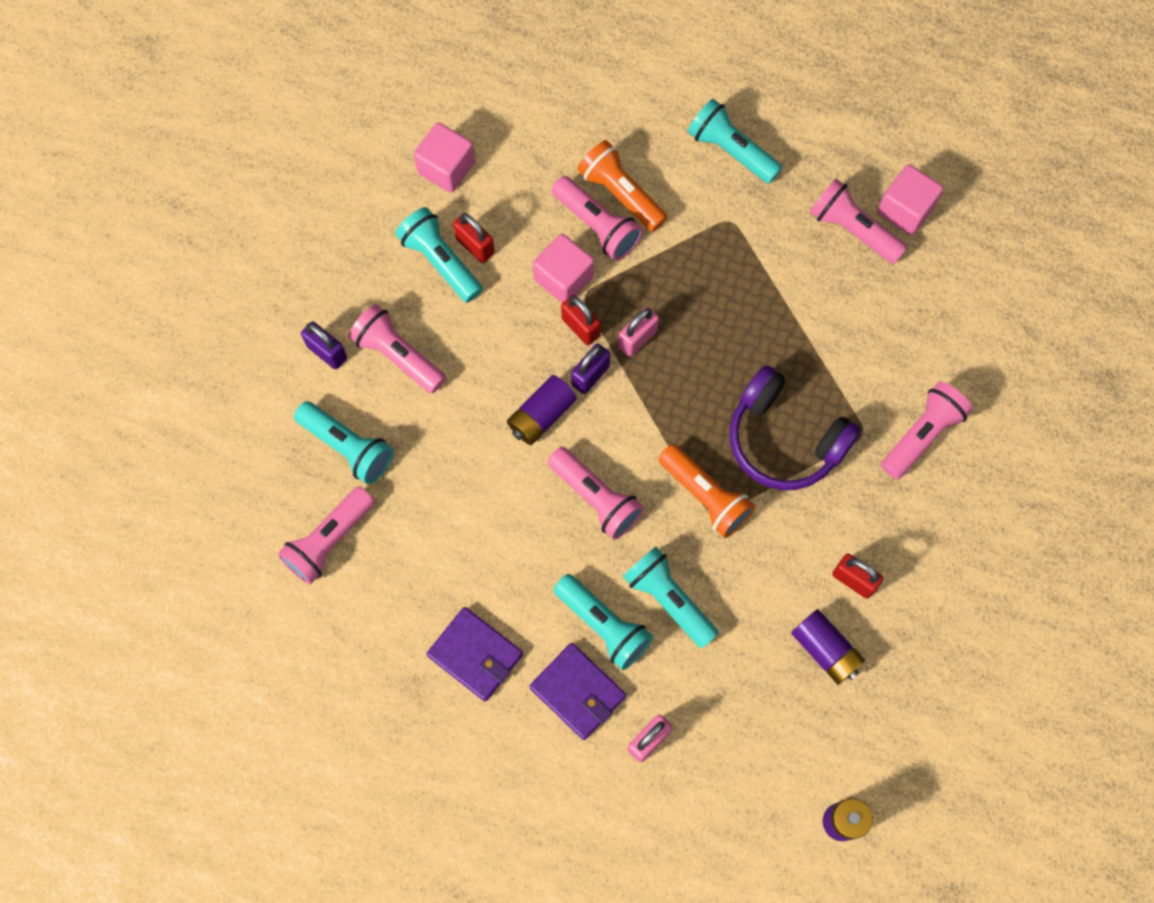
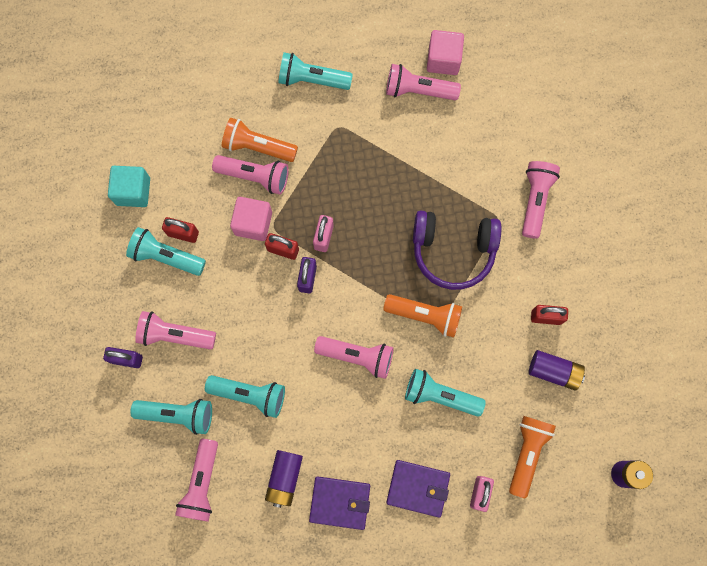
camera: 30 degrees left, 5 degrees up
(446, 168) = (133, 191): pink cube -> turquoise cube
(541, 415) = (291, 322): purple battery -> purple battery (284, 478)
(603, 625) = (409, 436): turquoise flashlight -> turquoise flashlight (249, 395)
(734, 727) = (527, 453): none -> orange flashlight

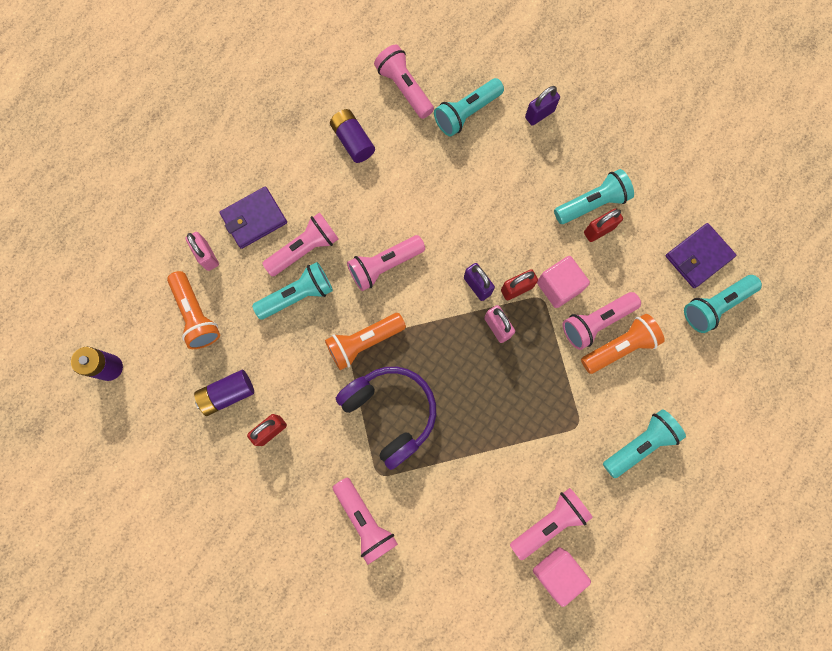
camera: 135 degrees right, 0 degrees up
(133, 191) = (667, 225): turquoise cube -> none
(175, 335) = (525, 159): pink flashlight -> pink flashlight (304, 249)
(249, 395) = (432, 170): turquoise flashlight -> turquoise flashlight (715, 305)
(340, 502) = (300, 161): purple wallet -> purple wallet (698, 257)
(453, 251) = (390, 413): purple headphones -> purple headphones turned 90 degrees clockwise

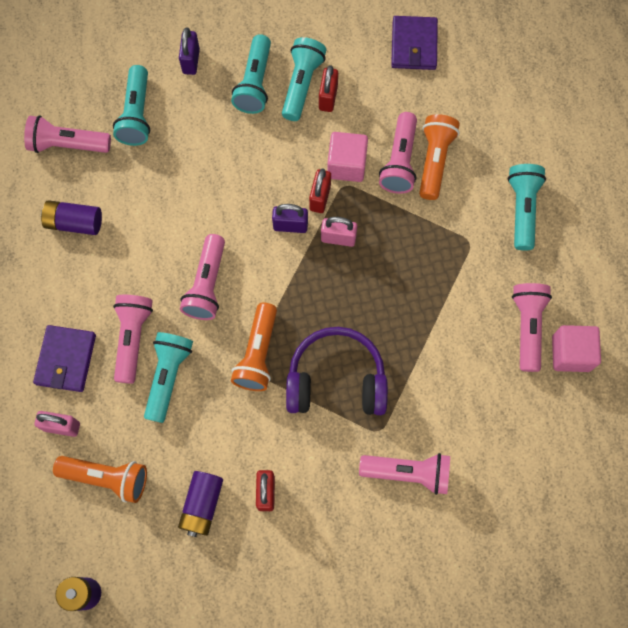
camera: 50 degrees left, 5 degrees down
(715, 305) = (462, 66): turquoise flashlight -> turquoise flashlight (255, 83)

